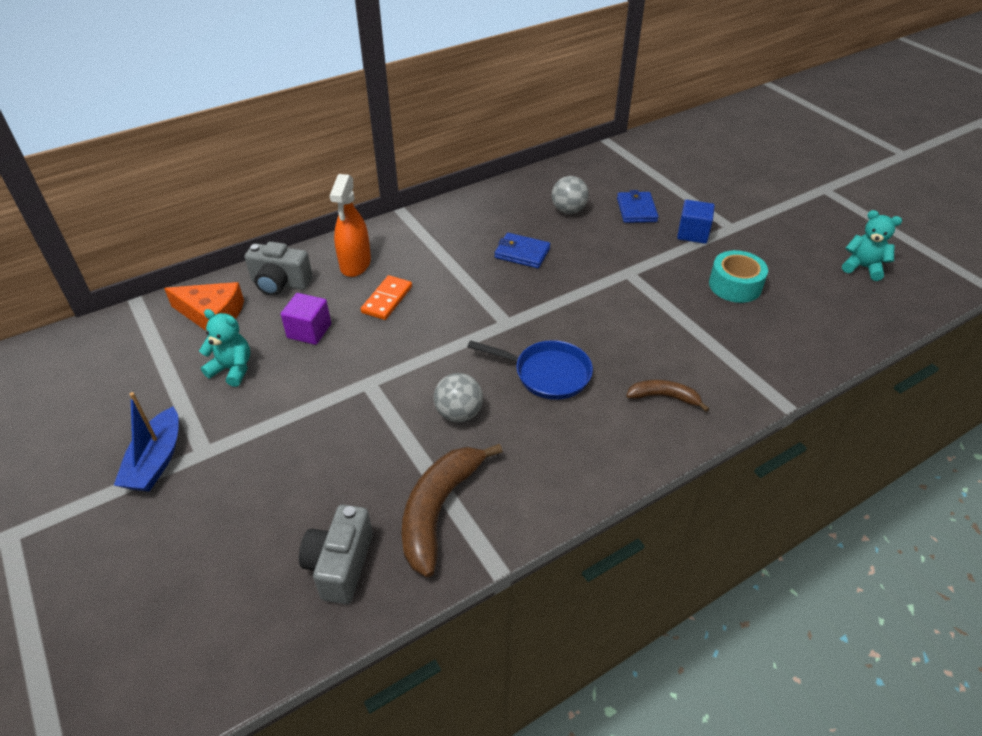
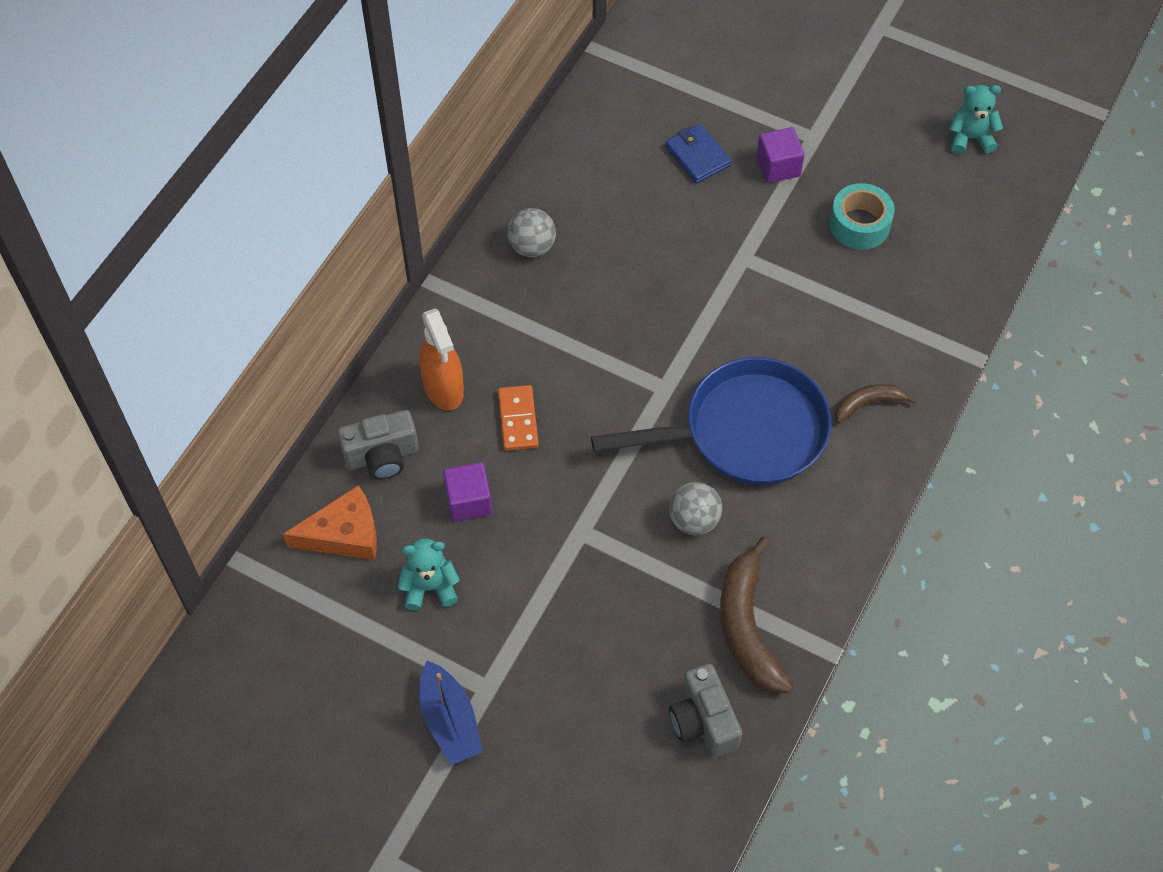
camera: 30 degrees left, 15 degrees up
(522, 253) = (615, 283): blue wallet -> none
(547, 374) = (745, 431): blue pan -> blue pan, size x1.69
(568, 210) = (623, 192): grey ball -> grey ball (532, 247)
(692, 233) = (778, 166): blue cube -> purple cube

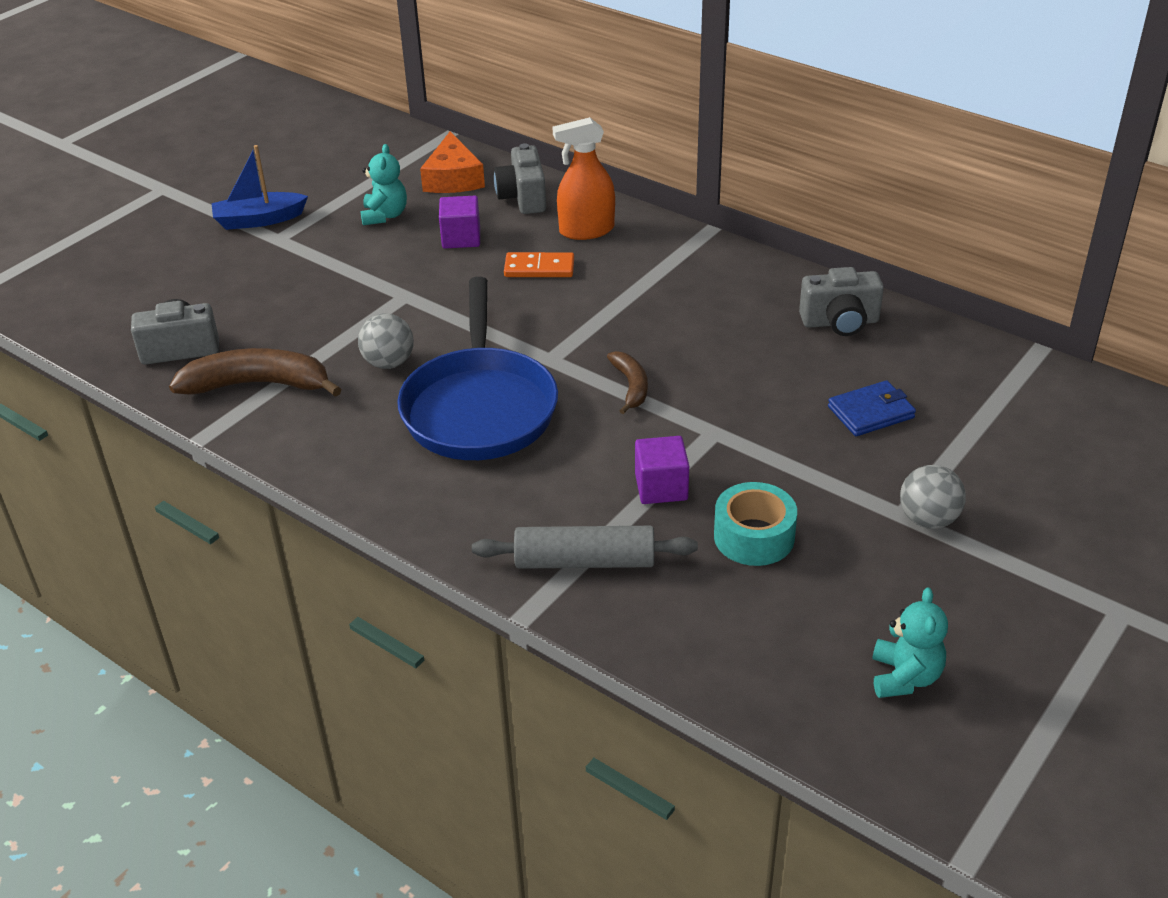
camera: 100 degrees right, 20 degrees down
(532, 247) = (747, 288): grey ball -> grey ball (928, 519)
(576, 177) = (840, 322): none -> grey camera
(778, 166) = (853, 476): purple cube -> purple cube (661, 487)
(868, 404) = (486, 505): brown banana -> brown banana (631, 386)
(912, 328) = (584, 561): none -> grey rolling pin

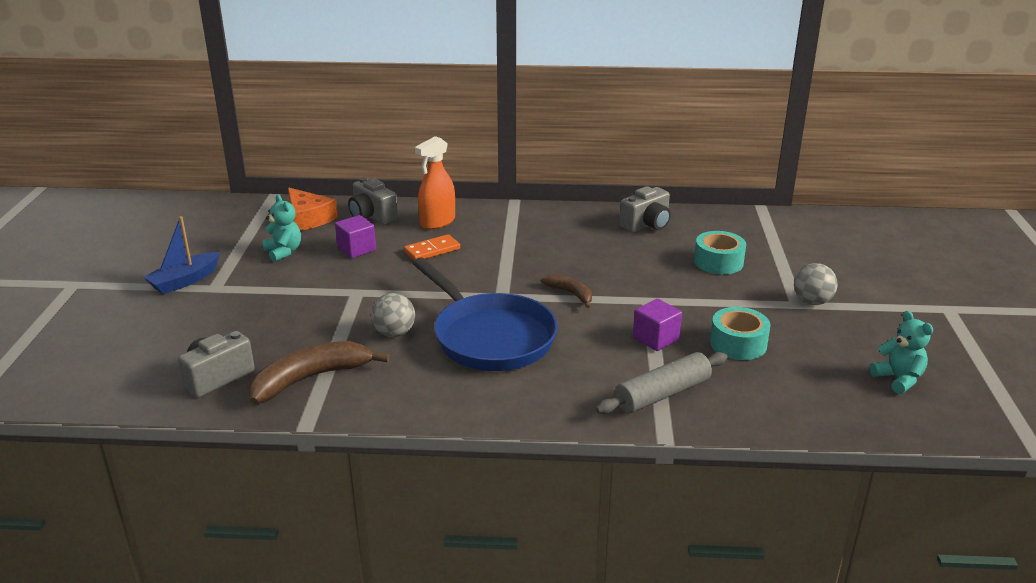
camera: 35 degrees left, 10 degrees down
(871, 412) = (718, 262): blue wallet -> turquoise tape

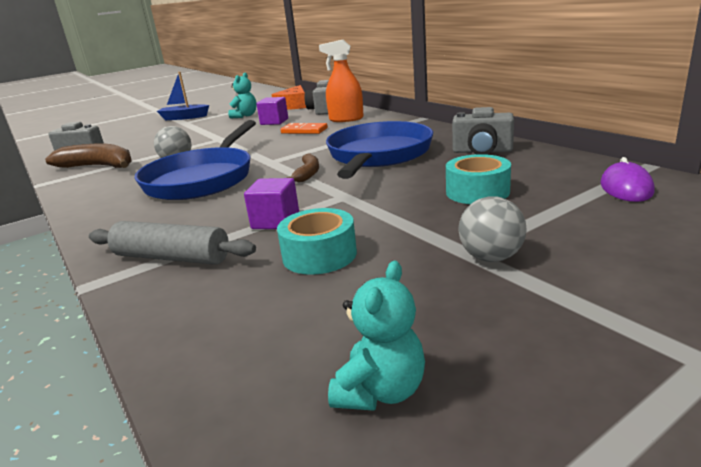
camera: 55 degrees right, 5 degrees down
(581, 255) = (378, 155): none -> blue pan
(780, 229) = (626, 188): none -> purple mouse

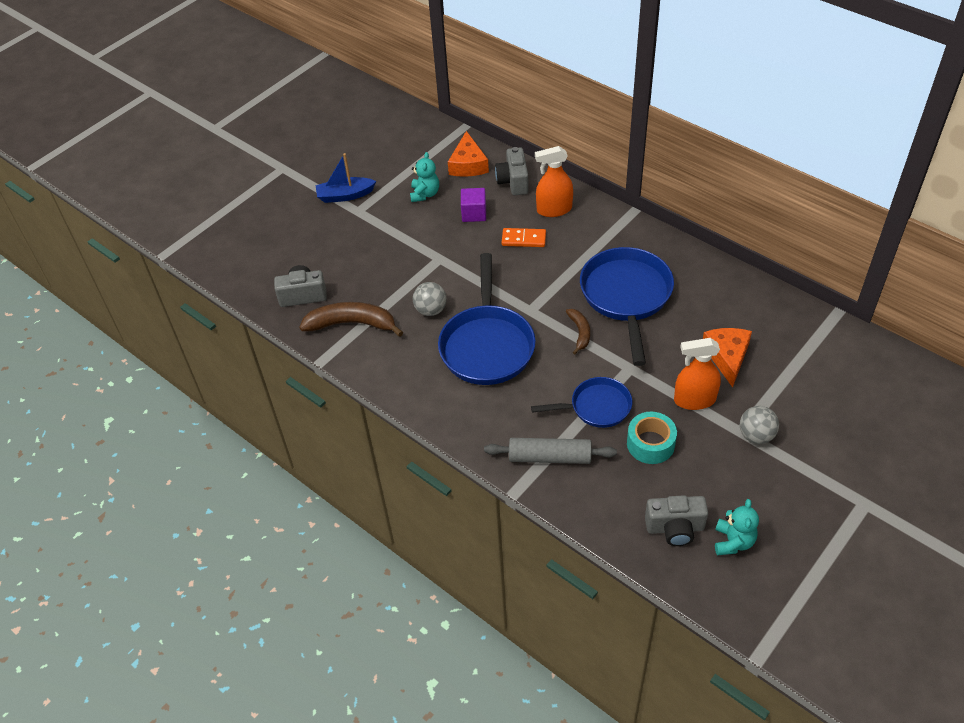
camera: 15 degrees left, 25 degrees up
(275, 221) = (596, 407): purple cube -> blue pan
(411, 221) = (694, 400): none -> orange spray bottle
(477, 192) = (727, 357): turquoise tape -> orange cheese
(482, 151) = (713, 287): grey camera -> grey camera (675, 528)
(626, 188) = (825, 346): purple mouse -> none

